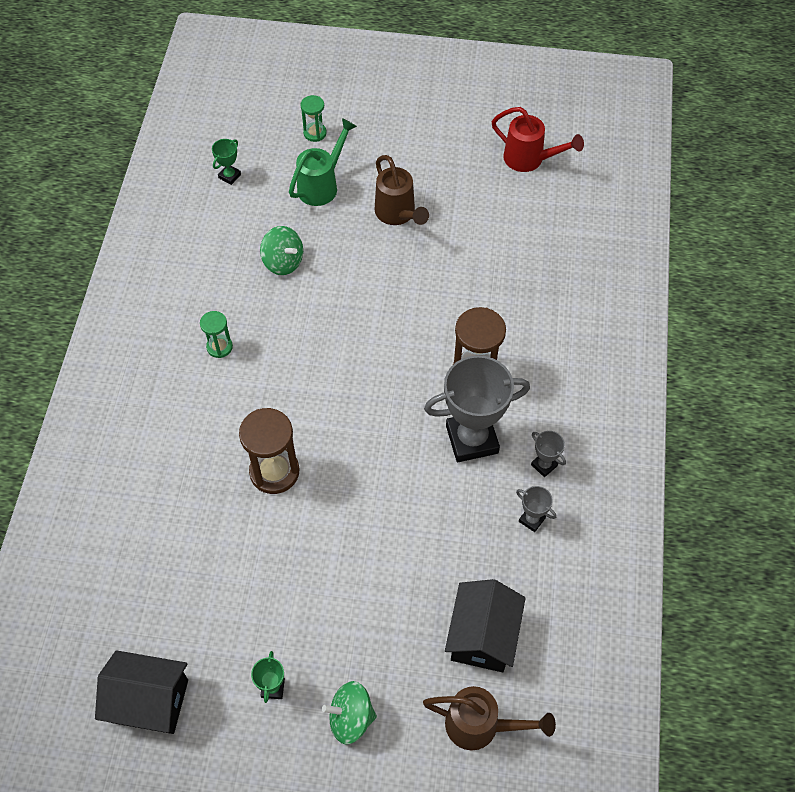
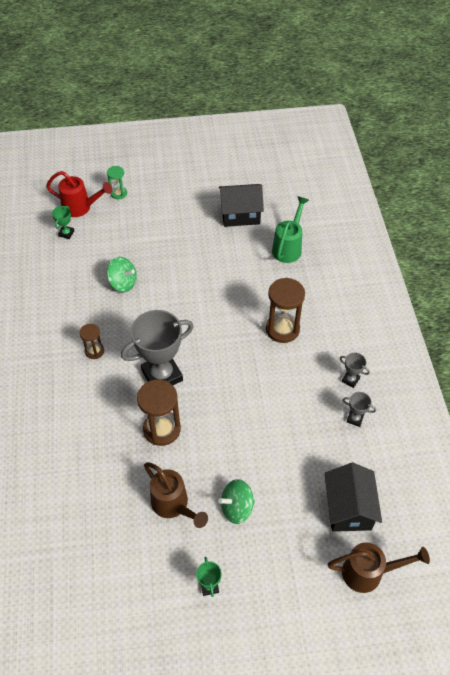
camera: 15 degrees left, 5 degrees down
(149, 701) = (118, 621): black house -> black house (240, 214)
(219, 347) = (94, 351): green hourglass -> brown hourglass
(322, 185) = (134, 227): green watering can -> green watering can (288, 247)
(350, 718) = (274, 593): green spinning top -> green spinning top (237, 508)
(398, 214) = (194, 235): brown watering can -> brown watering can (173, 505)
(472, 439) = (295, 374): grey trophy -> grey trophy (162, 375)
(529, 159) = (272, 182): red watering can -> red watering can (81, 208)

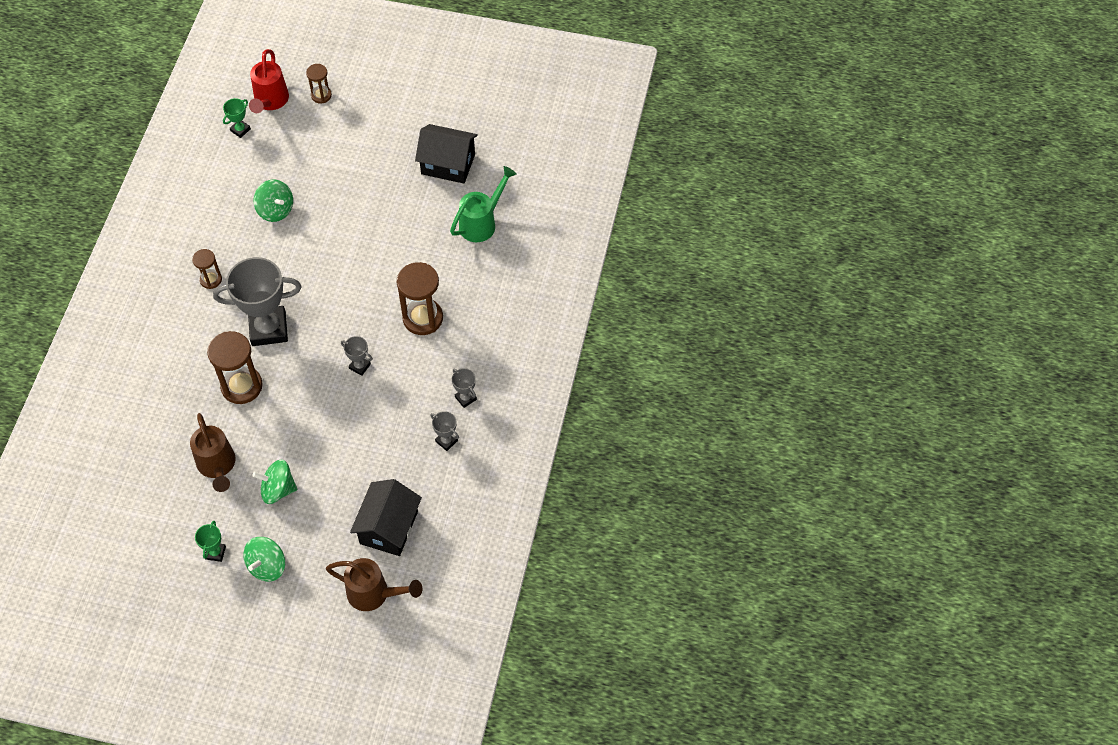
camera: 20 degrees right, 5 degrees up
(81, 208) = (270, 101): red watering can -> red watering can turned 60 degrees clockwise
(119, 193) = (321, 95): green hourglass -> brown hourglass
(252, 381) = (359, 366): none -> grey trophy
(262, 581) = (267, 566): none -> green spinning top

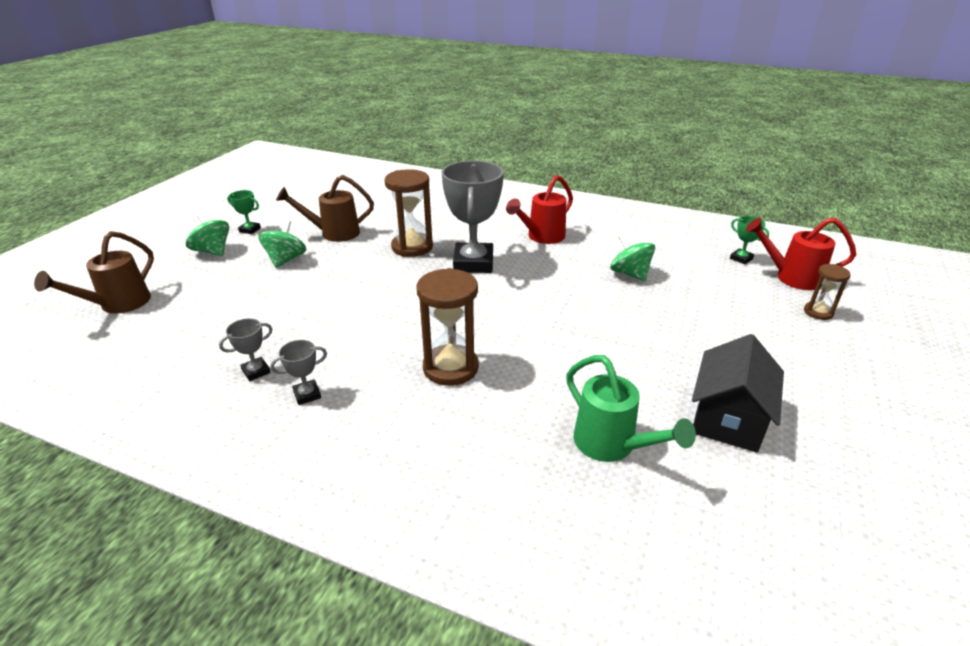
camera: 100 degrees right, 25 degrees down
(211, 279) = (542, 237): brown hourglass -> red watering can
(275, 210) = (630, 274): green spinning top -> green spinning top turned 90 degrees clockwise
(359, 366) = (401, 314): grey trophy -> none
(388, 527) = (183, 319): black house -> none

